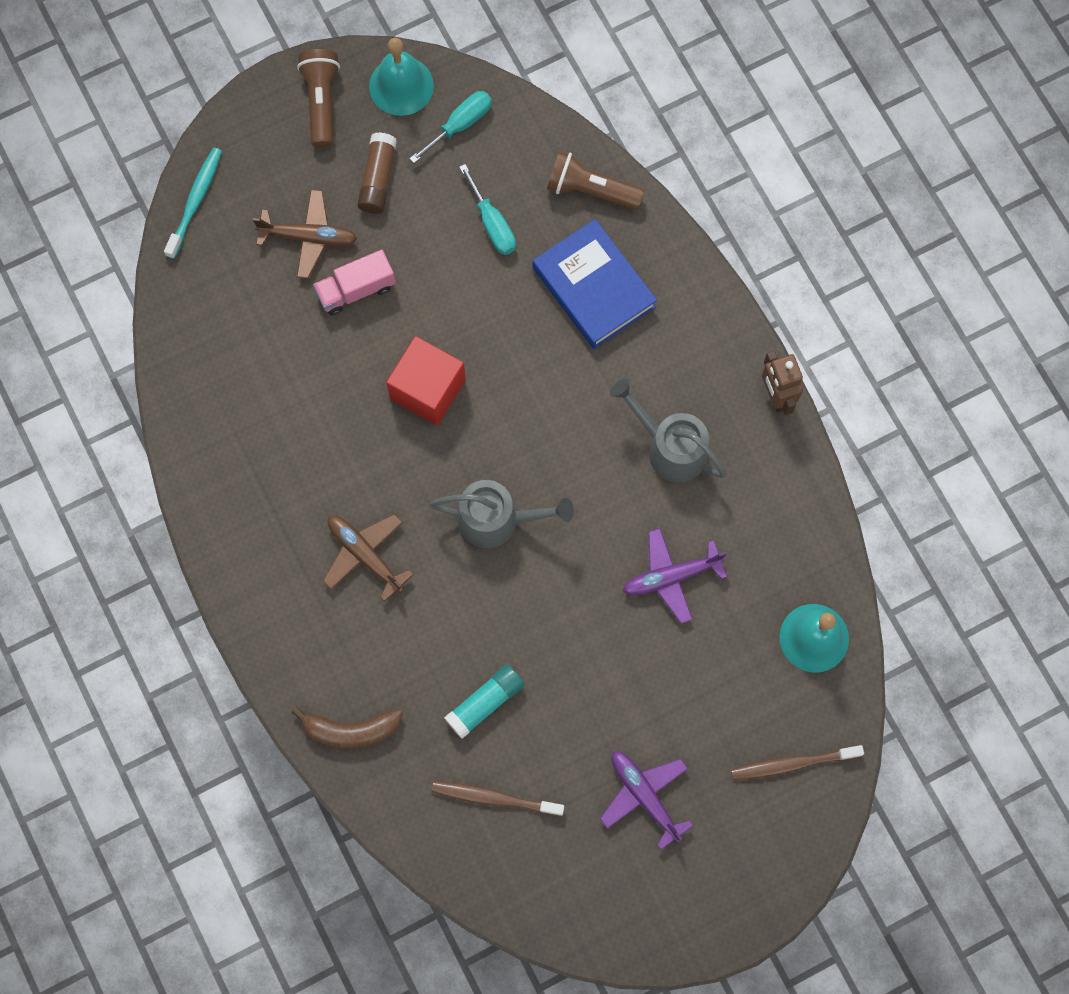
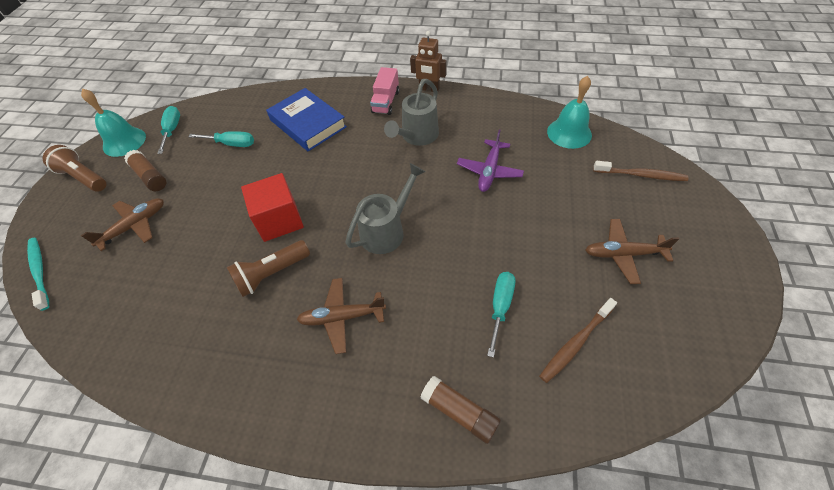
camera: 50 degrees left, 20 degrees down
(351, 730) = (459, 412): brown banana -> brown glue stick
(356, 289) = (188, 221): pink truck -> pink truck (385, 102)
(485, 703) = (500, 307): turquoise glue stick -> turquoise screwdriver
(590, 190) = (263, 101): brown flashlight -> brown flashlight (271, 274)
(593, 287) = (307, 123): blue book -> blue book turned 45 degrees clockwise
(644, 796) = (623, 254): purple plane -> brown plane
(669, 447) = (417, 137): grey watering can -> grey watering can turned 45 degrees counterclockwise
(792, 763) = (641, 175): brown toothbrush -> brown toothbrush turned 105 degrees counterclockwise

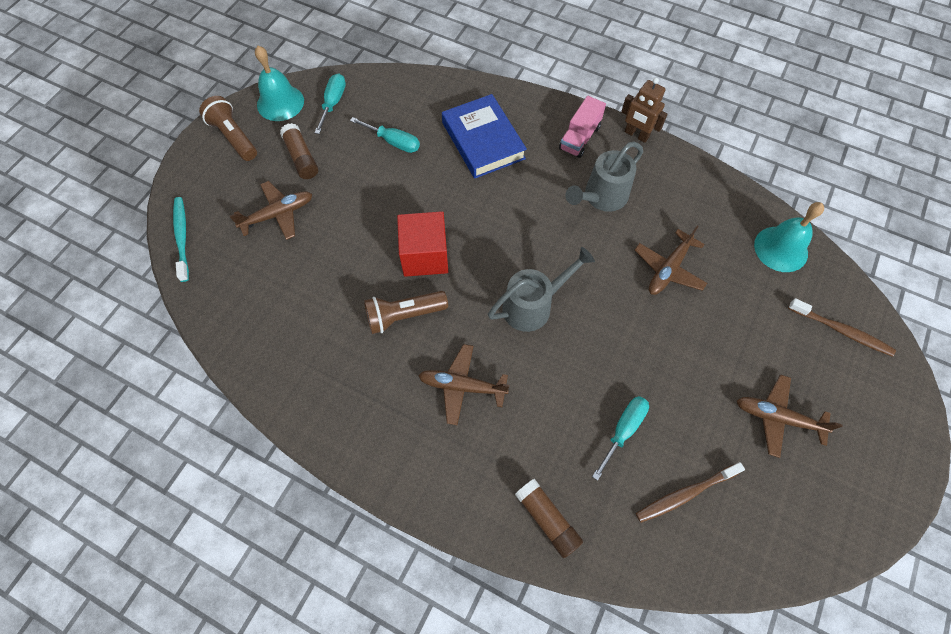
camera: 15 degrees right, 10 degrees up
(489, 171) = (668, 269): purple plane -> brown plane

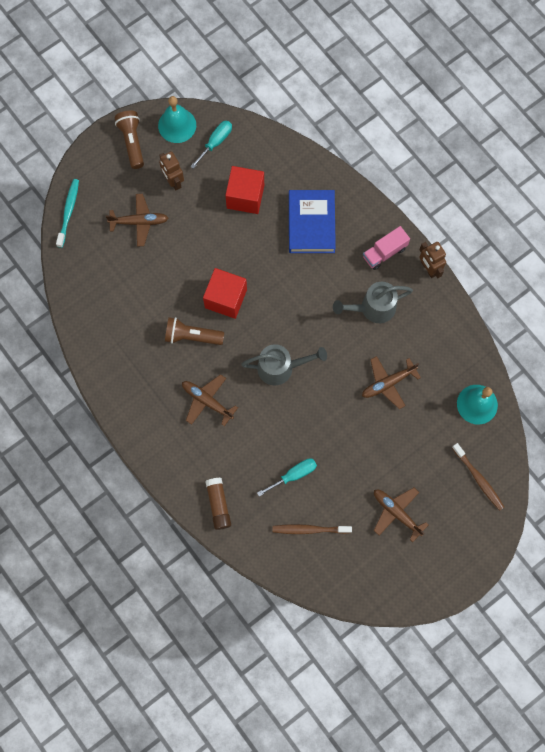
camera: 25 degrees right, 10 degrees up
(301, 158) = (173, 181): brown glue stick -> brown robot
(393, 142) = (245, 196): turquoise screwdriver -> red cube

